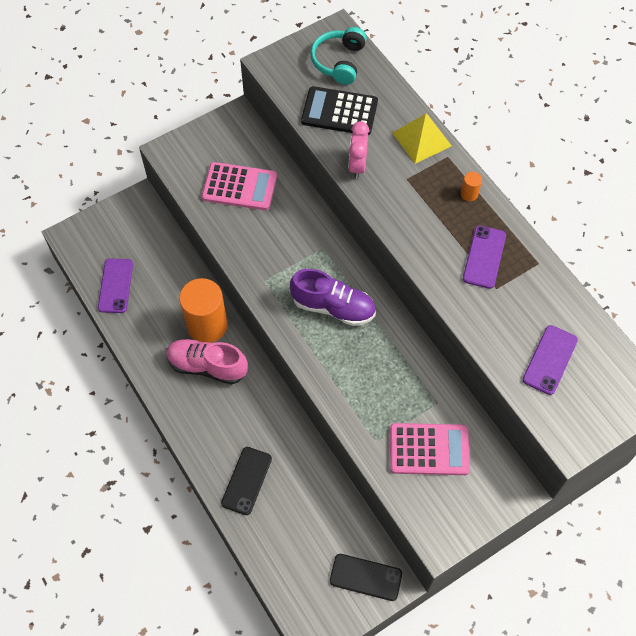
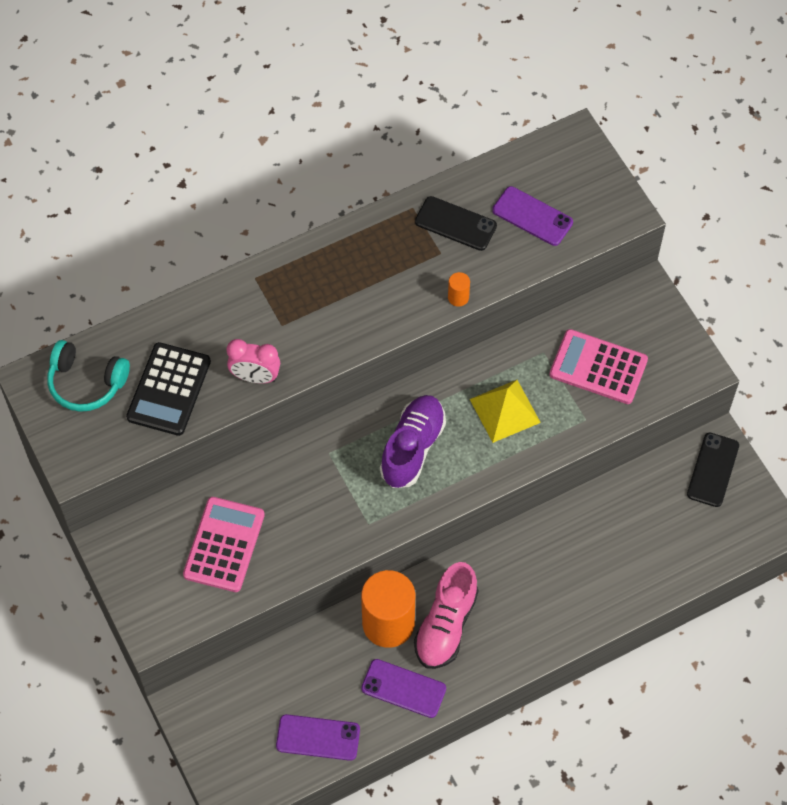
camera: 85 degrees left, 0 degrees up
(246, 480) = (597, 586): black phone -> black phone (455, 224)
(421, 139) = (225, 302): yellow pyramid -> yellow pyramid (505, 411)
(429, 449) = (598, 367): pink calculator -> pink calculator turned 75 degrees counterclockwise
(469, 194) = (312, 262): orange cylinder -> orange cylinder (458, 297)
(484, 257) = (399, 259): purple phone -> purple phone (403, 688)

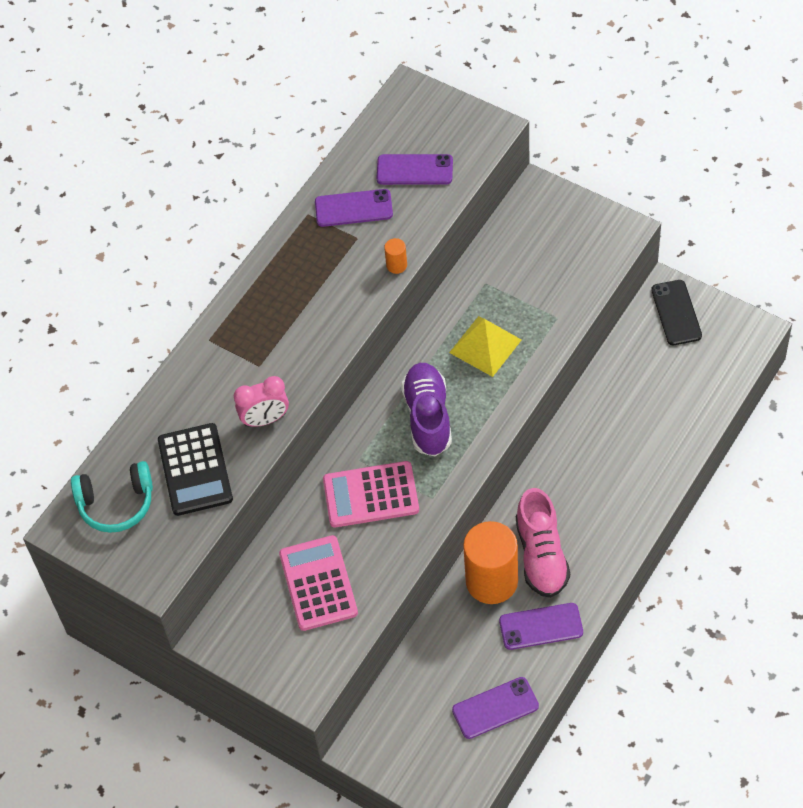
camera: 25 degrees left, 5 degrees down
(455, 224) = (353, 208): black phone -> purple phone
(598, 367) = (539, 271): pink calculator -> pink calculator (371, 495)

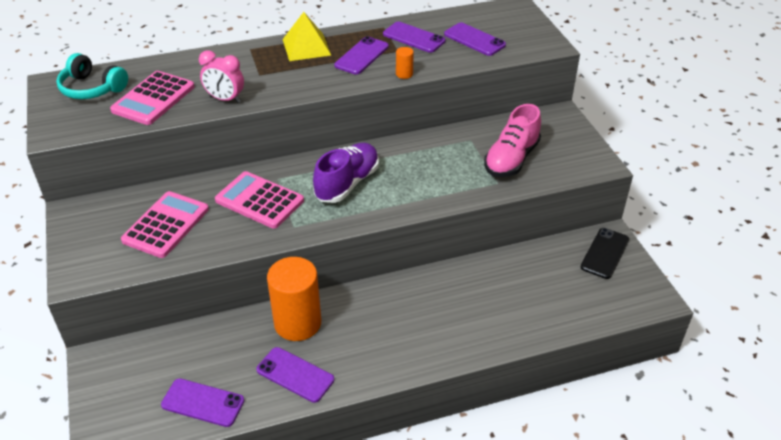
camera: 35 degrees right, 15 degrees down
(195, 470) = (153, 99): black calculator -> pink calculator
(330, 270) = (361, 56): none -> purple phone
(485, 346) = (430, 170): yellow pyramid -> yellow pyramid (306, 47)
(541, 555) = (348, 331): pink shoe -> pink shoe (511, 159)

